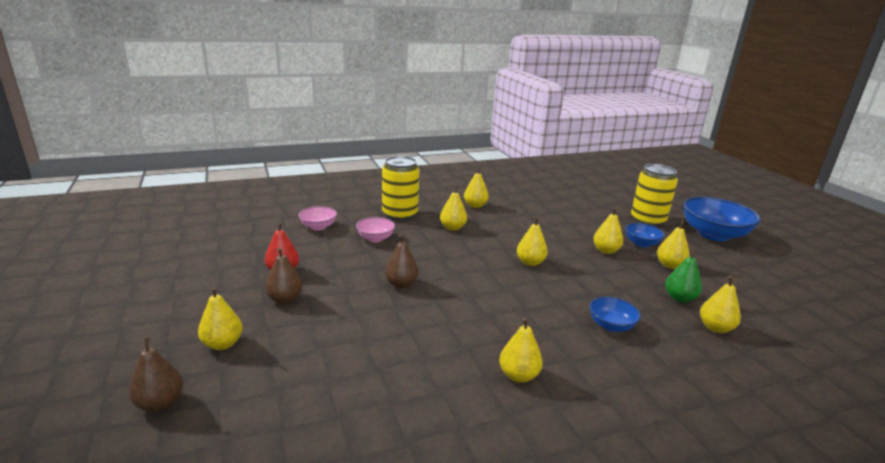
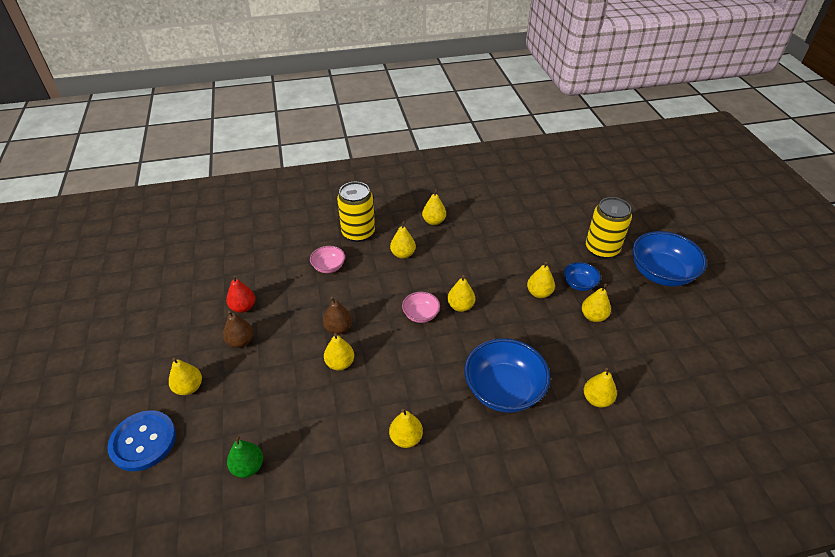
camera: 10 degrees right, 20 degrees up
(160, 403) = (143, 441): brown pear -> blue button
(318, 227) = (281, 249): pink bowl -> pink bowl (421, 315)
(413, 313) = (340, 363): none -> yellow pear
(611, 326) = (503, 390): blue bowl -> blue bowl, size x1.97
(679, 298) = (581, 361): green pear -> green pear (248, 467)

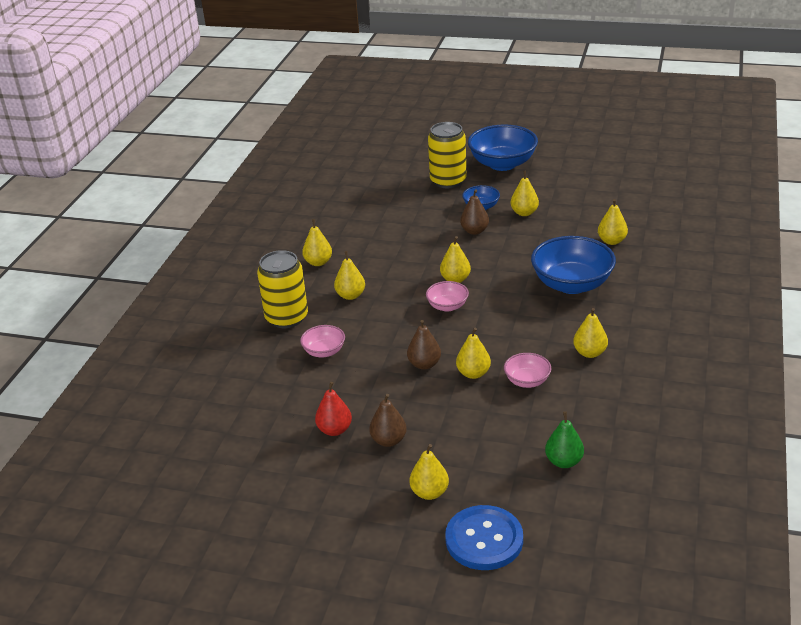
camera: 60 degrees left, 10 degrees down
(345, 403) = (527, 381): none -> pink bowl
(539, 293) = (474, 231): yellow pear -> brown pear

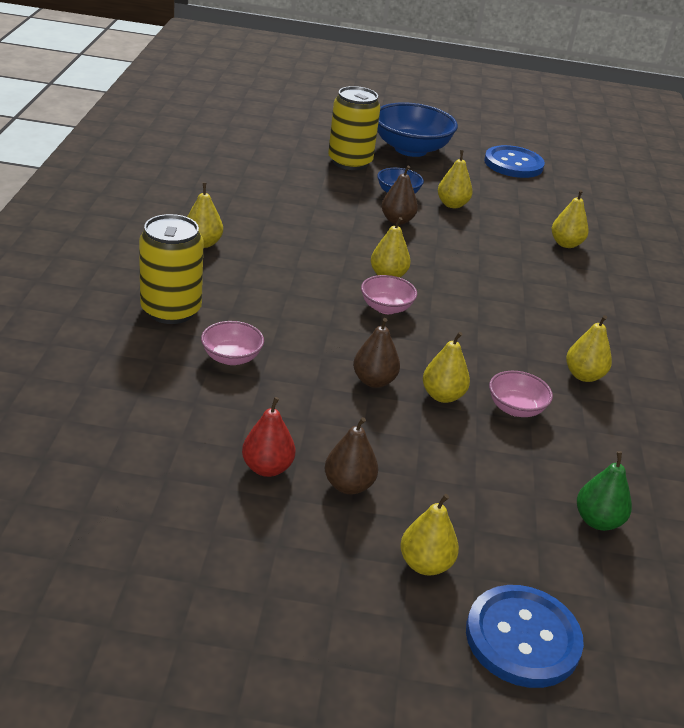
camera: 15 degrees left, 0 degrees up
(350, 295) = (254, 287): yellow pear -> none
(572, 284) = (534, 290): blue bowl -> none
(589, 170) = (513, 164): none -> blue button

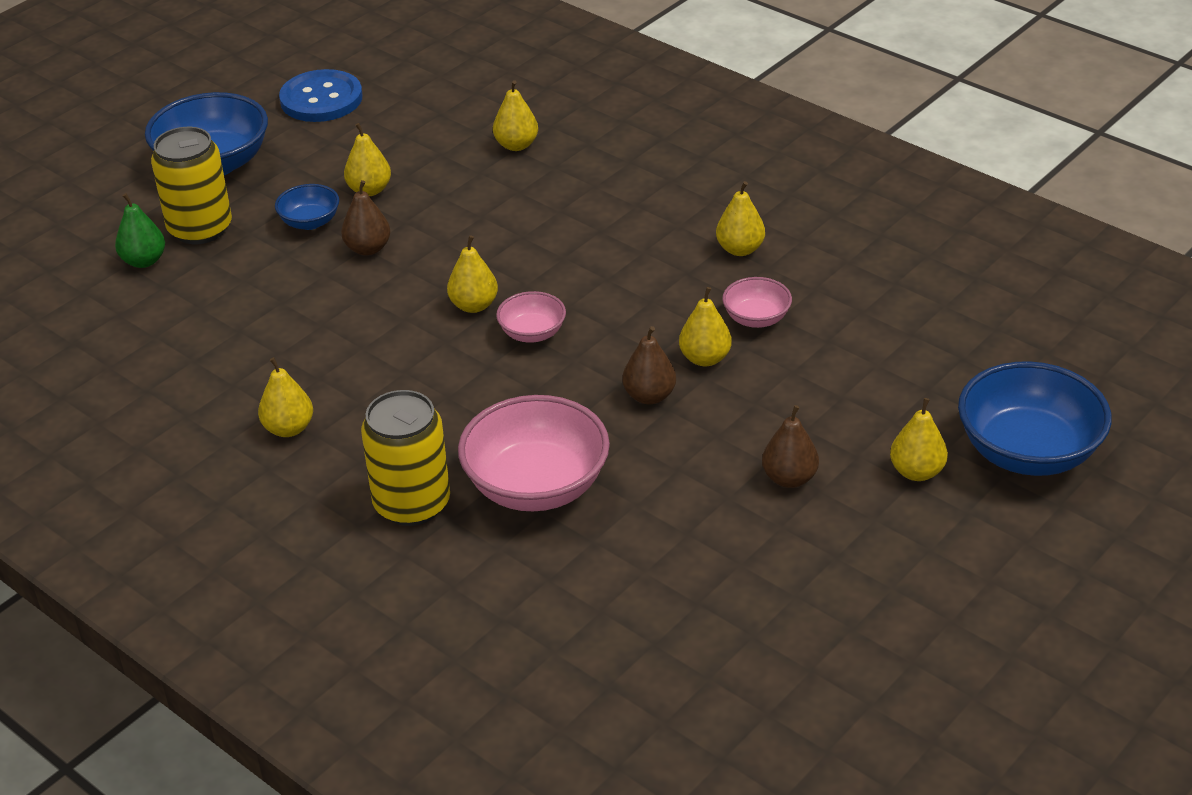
camera: 50 degrees left, 5 degrees up
(231, 357) = (536, 486): pink bowl -> pink bowl, size x1.97
(267, 468) = (730, 525): red pear -> none
(522, 638) = (1028, 452): blue button -> blue bowl
(597, 521) = (930, 342): green pear -> green pear (144, 261)

